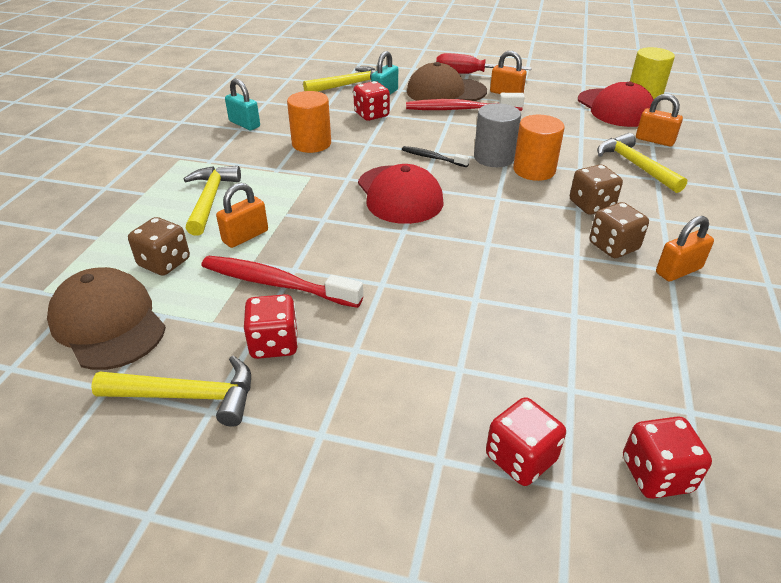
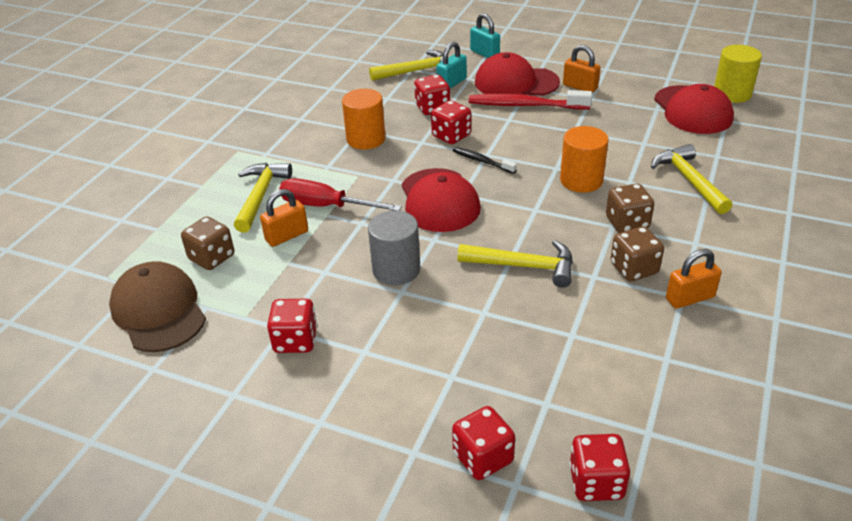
camera: 10 degrees right, 0 degrees up
(188, 396) = (217, 380): yellow hammer -> yellow hammer (524, 266)
(244, 124) = (304, 114): turquoise padlock -> turquoise padlock (484, 53)
(276, 283) = (306, 284): red toothbrush -> none
(396, 137) = (451, 136): none -> red dice
(445, 91) = (516, 82): brown cap -> red cap
(470, 74) = (548, 61): red screwdriver -> red screwdriver (326, 206)
(494, 157) = (544, 164): grey cylinder -> grey cylinder (396, 270)
(654, 140) = (721, 151): orange padlock -> none

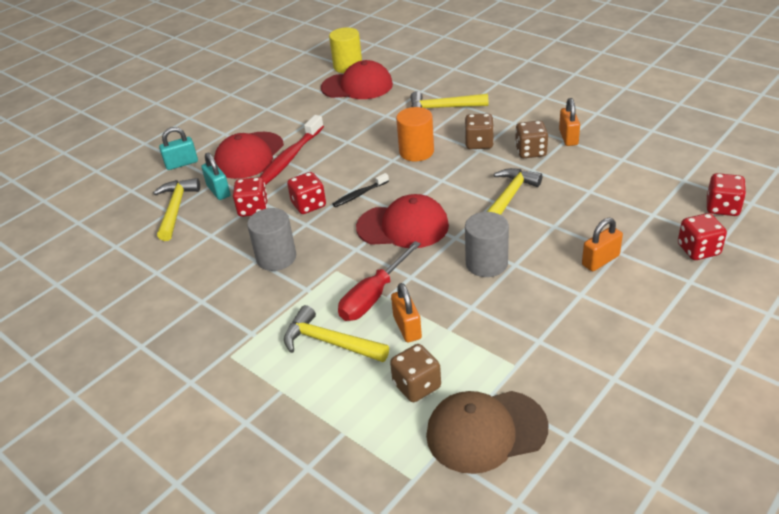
camera: 70 degrees left, 0 degrees up
(295, 340) = (557, 333): red dice -> none
(366, 139) = (276, 258): orange cylinder -> grey cylinder
(580, 87) = (284, 126): orange padlock -> orange padlock (600, 260)

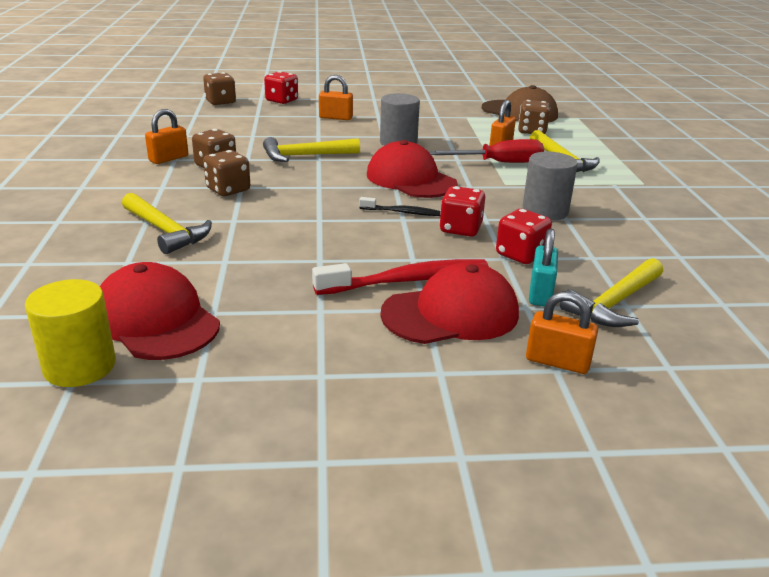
camera: 140 degrees left, 10 degrees down
(181, 163) = (557, 362): turquoise padlock -> orange padlock
(416, 152) = (286, 213): orange cylinder -> none
(722, 207) = (220, 102): red dice -> brown dice

